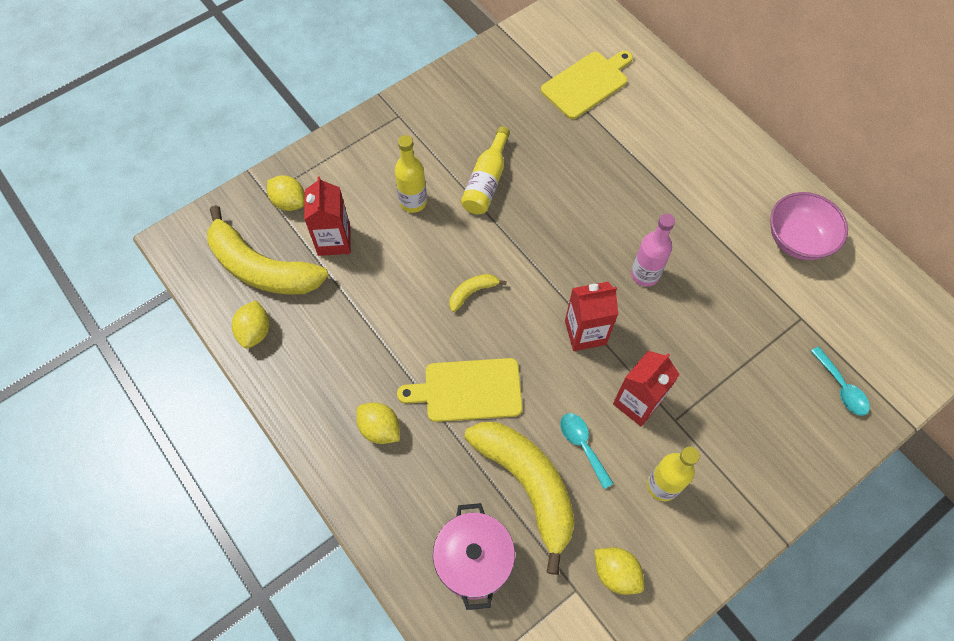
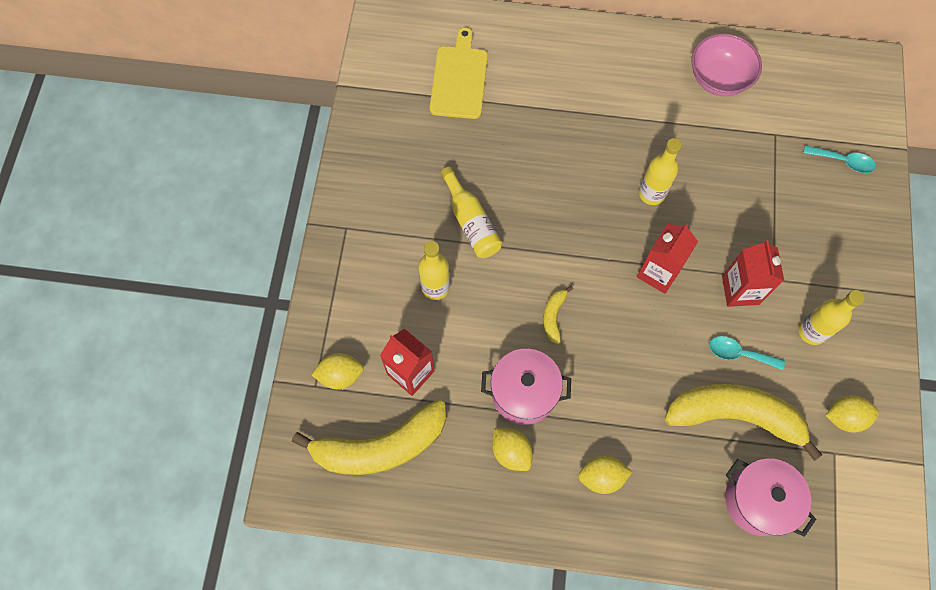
camera: 45 degrees left, 5 degrees up
(255, 331) = (433, 499): yellow lemon -> yellow lemon (511, 452)
(392, 323) = (524, 393): none -> pink pot
(468, 390) = (628, 390): yellow cutting board -> none
(645, 274) = (651, 193): pink bottle -> yellow bottle

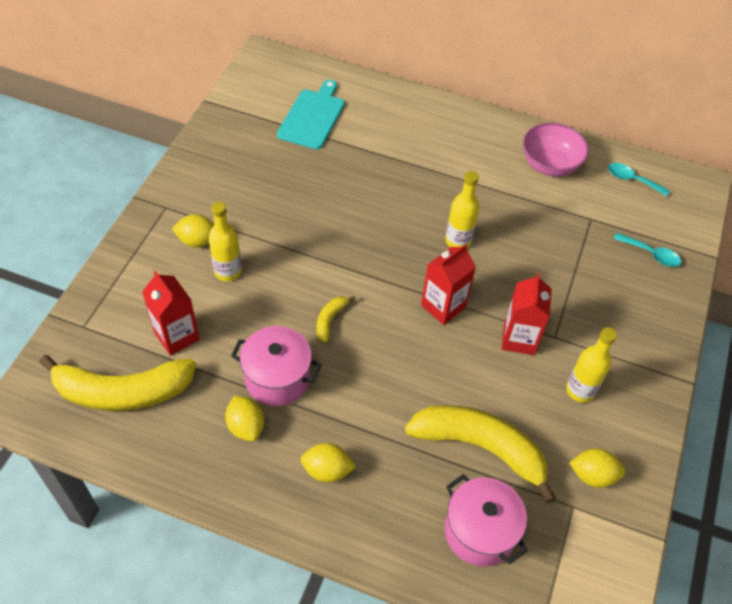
camera: 10 degrees right, 15 degrees down
(340, 375) = (110, 323): yellow lemon -> yellow lemon (197, 241)
(459, 79) = (312, 117): yellow cutting board -> turquoise cutting board
(471, 222) = (281, 227): yellow bottle -> none
(739, 354) = (501, 393): turquoise spoon -> turquoise spoon (632, 180)

